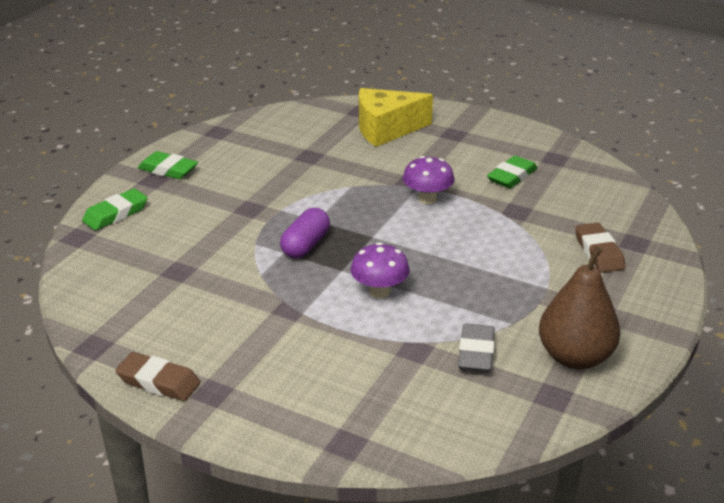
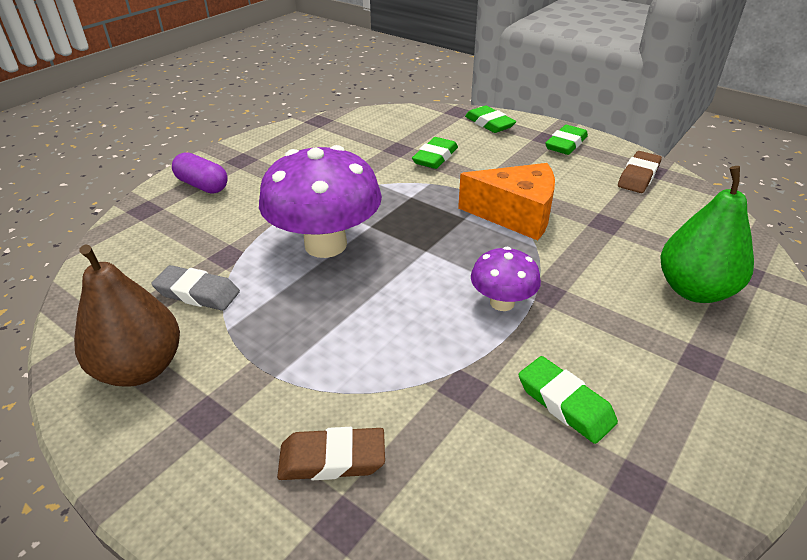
camera: 100 degrees right, 5 degrees up
(158, 381) = (265, 141): brown eraser -> brown eraser (638, 176)
(200, 244) = (435, 157): none -> green eraser
(305, 245) = (419, 208): purple capsule -> purple capsule (202, 185)
(306, 195) = (515, 215): none -> orange cheese
(379, 291) = (325, 244): purple mushroom -> purple mushroom, size x1.93
(386, 129) = (694, 290): yellow cheese -> green pear

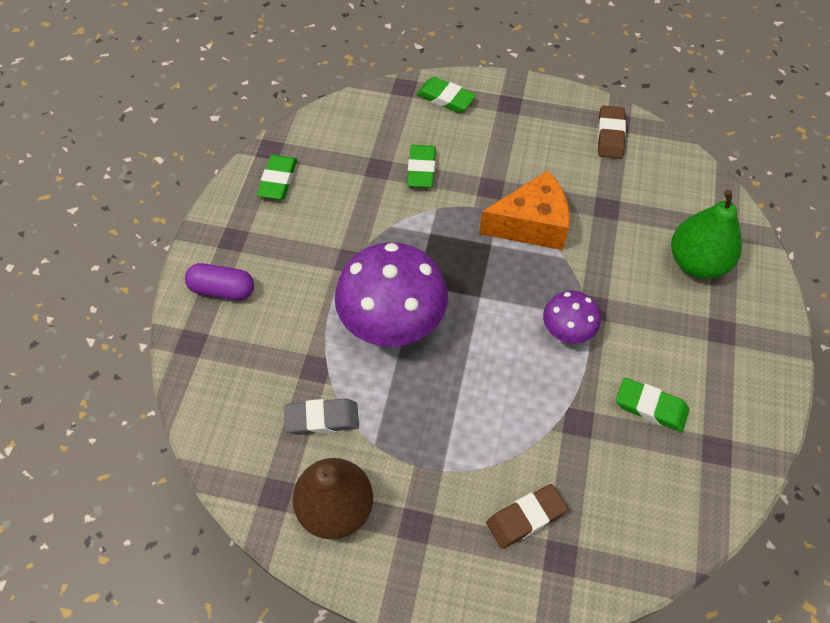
camera: 25 degrees left, 20 degrees up
(566, 144) = (530, 108): green eraser -> green eraser (278, 180)

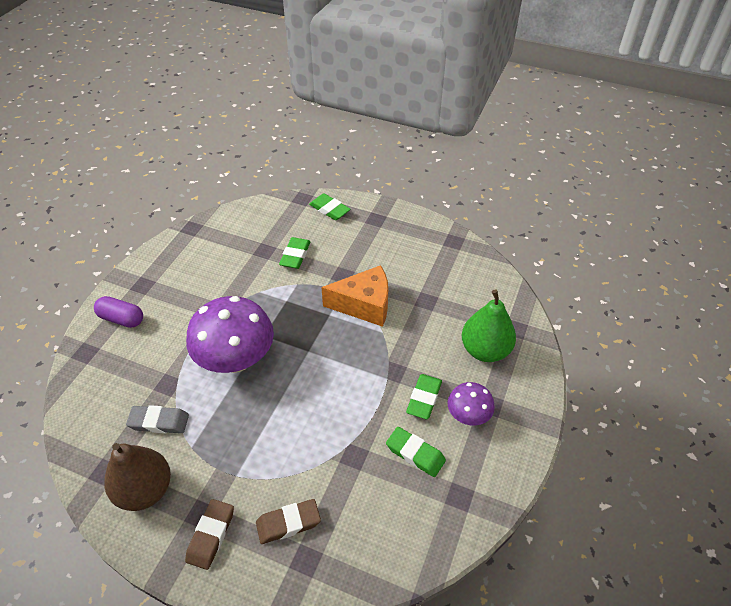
camera: 10 degrees right, 10 degrees down
(278, 180) = (189, 250): green eraser -> green eraser (424, 398)
(567, 331) = (367, 386): purple mushroom -> purple mushroom (468, 415)
(610, 135) = (444, 250): brown eraser -> brown eraser (211, 535)

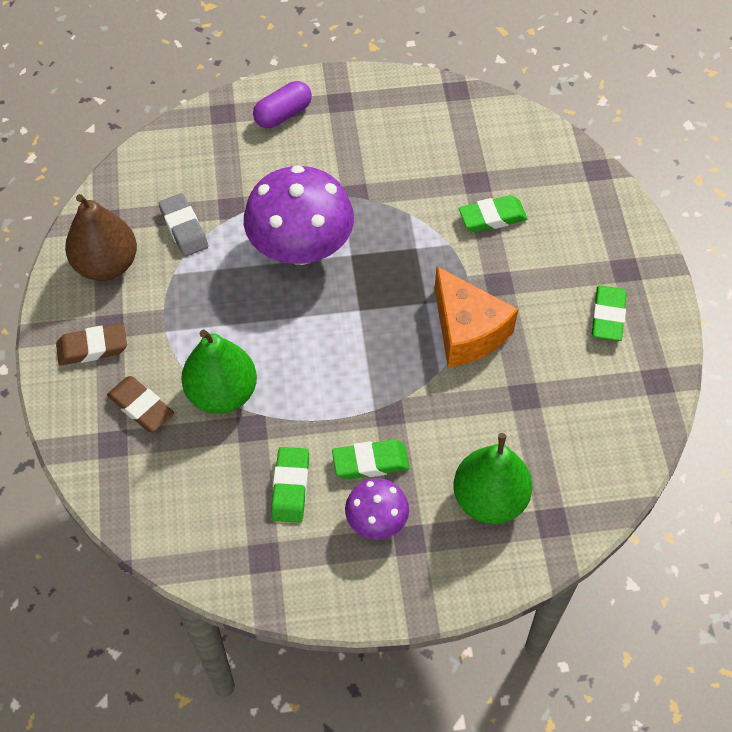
camera: 60 degrees right, 10 degrees up
(121, 319) = (283, 114): purple capsule -> purple capsule turned 60 degrees clockwise
(314, 462) = (222, 393): none -> green pear
(329, 209) = (600, 209): green eraser -> green eraser (608, 316)

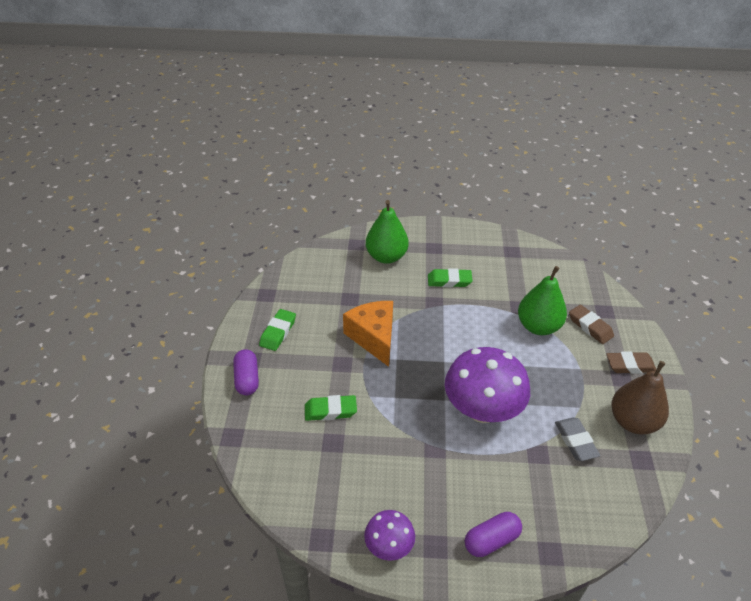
camera: 170 degrees left, 15 degrees down
(290, 487) = (496, 276): green eraser -> none
(376, 521) = (450, 256): purple mushroom -> purple mushroom (389, 546)
(615, 240) = (247, 379): none -> purple capsule

